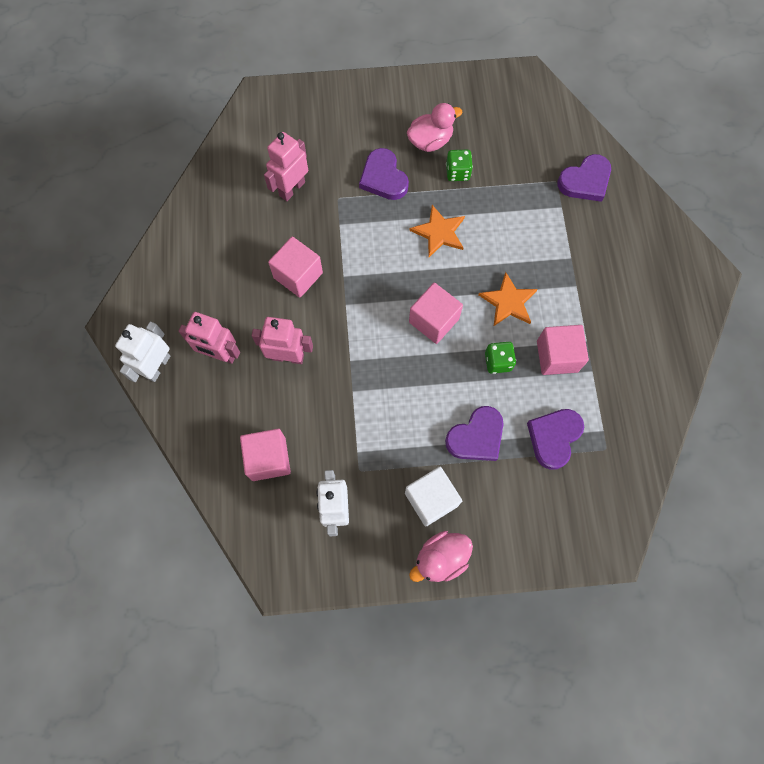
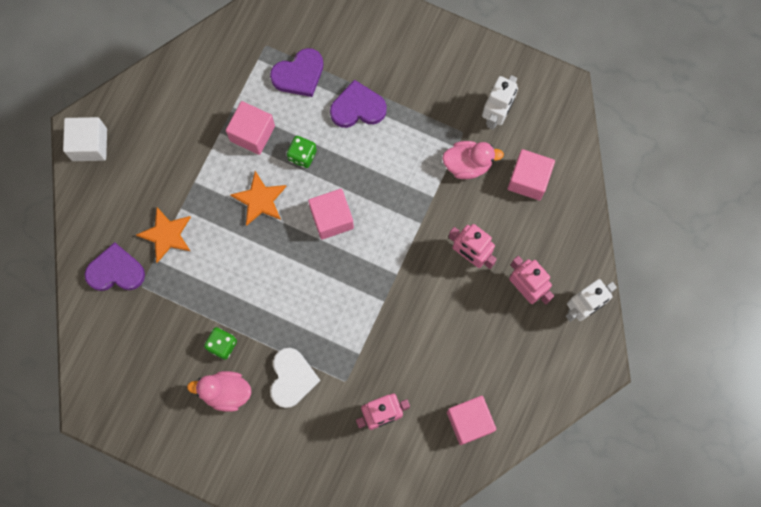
camera: 150 degrees left, 5 degrees up
(298, 275) = (422, 324): pink cube -> pink cube (469, 421)
(383, 178) = (292, 378): purple heart -> white heart
(431, 499) = (421, 82): white cube -> white cube (89, 144)
(439, 232) = (276, 295): orange star -> orange star (166, 234)
(441, 559) = (439, 38): pink duck -> pink duck (468, 164)

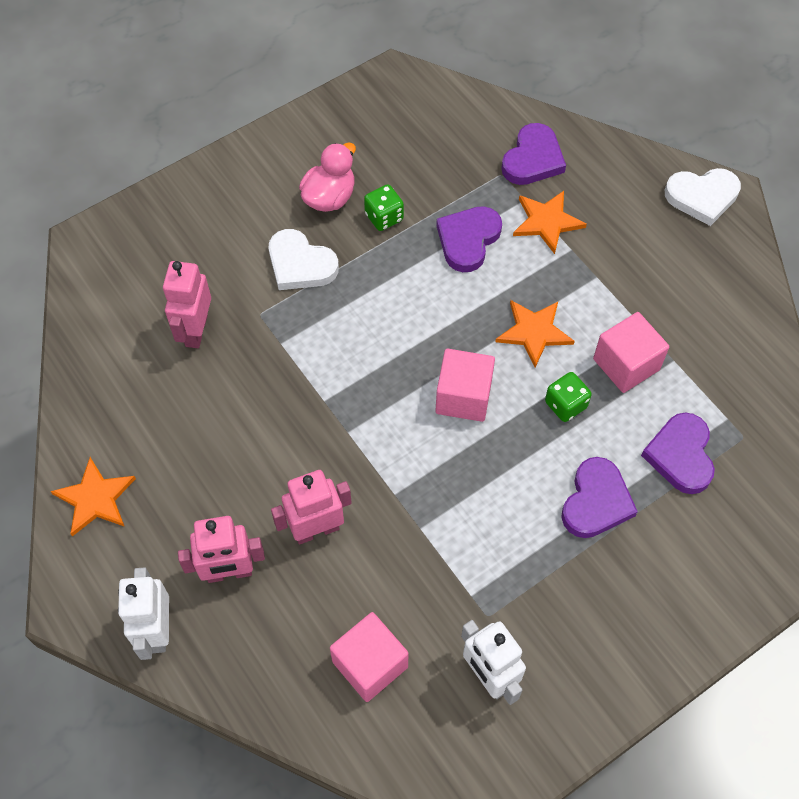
camera: 120 degrees right, 15 degrees down
(89, 144) = (702, 197): white cube -> white heart
(210, 278) = (468, 240): none -> purple heart
(468, 164) = (439, 596): pink duck -> none
(469, 421) = (120, 416): pink cube -> none
(530, 398) = (95, 498): none -> orange star

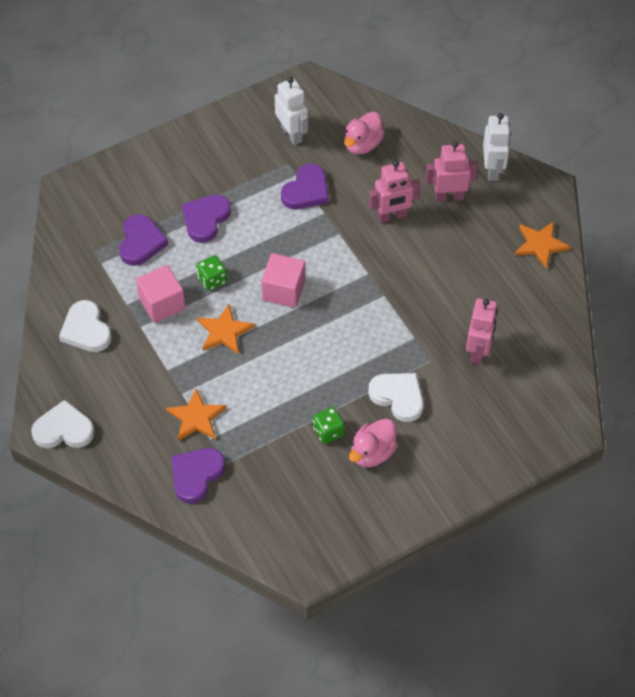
camera: 175 degrees left, 5 degrees down
(370, 664) = (362, 145): pink cube -> pink duck
(468, 240) = (262, 407): purple heart -> purple heart (306, 191)
(716, 320) = (86, 330): none -> white heart

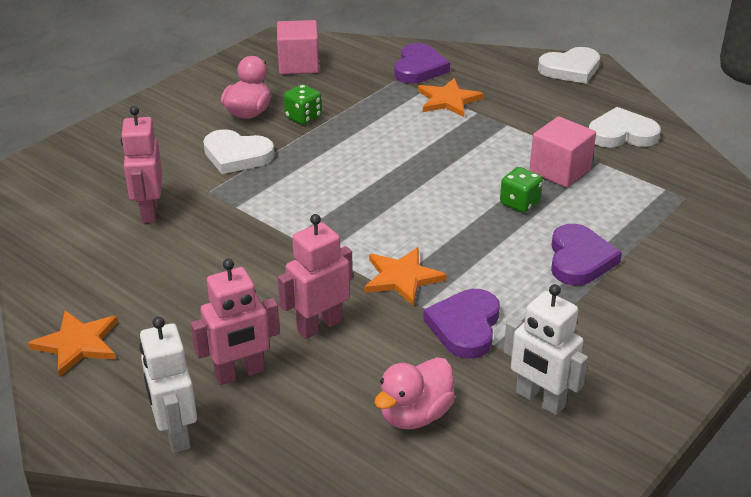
camera: 160 degrees right, 20 degrees down
(86, 330) = (622, 134): white heart -> white heart turned 45 degrees counterclockwise
(141, 242) = (638, 217): purple heart -> none
(224, 331) = (469, 164): orange star -> orange star (402, 278)
(284, 290) = (424, 213): pink cube -> pink cube (298, 64)
(362, 145) = (415, 415): pink duck -> pink duck turned 150 degrees counterclockwise

